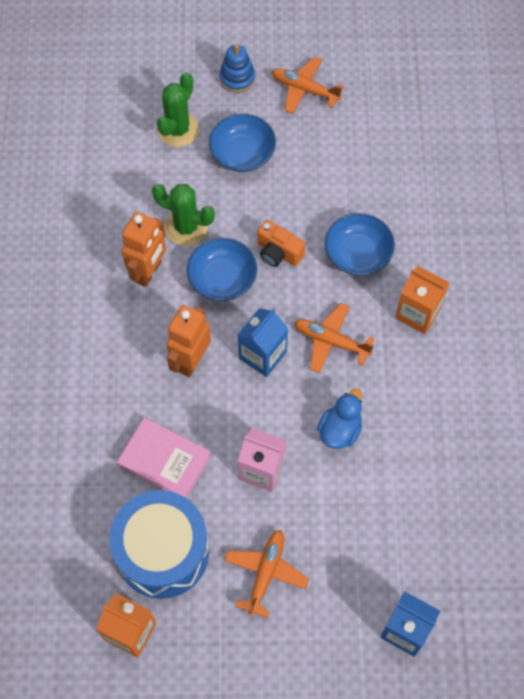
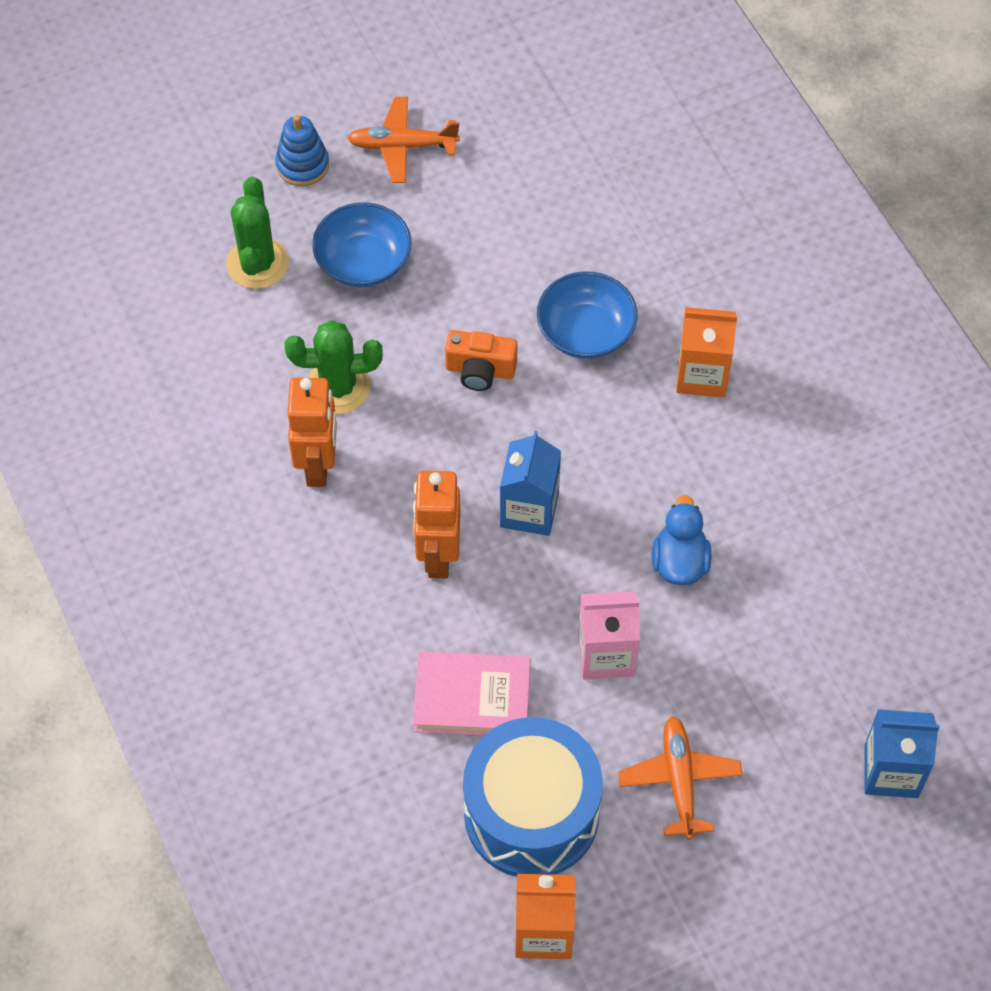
camera: 25 degrees left, 5 degrees down
(222, 279) = (424, 435): blue bowl -> none
(330, 341) = (609, 456): orange plane -> none

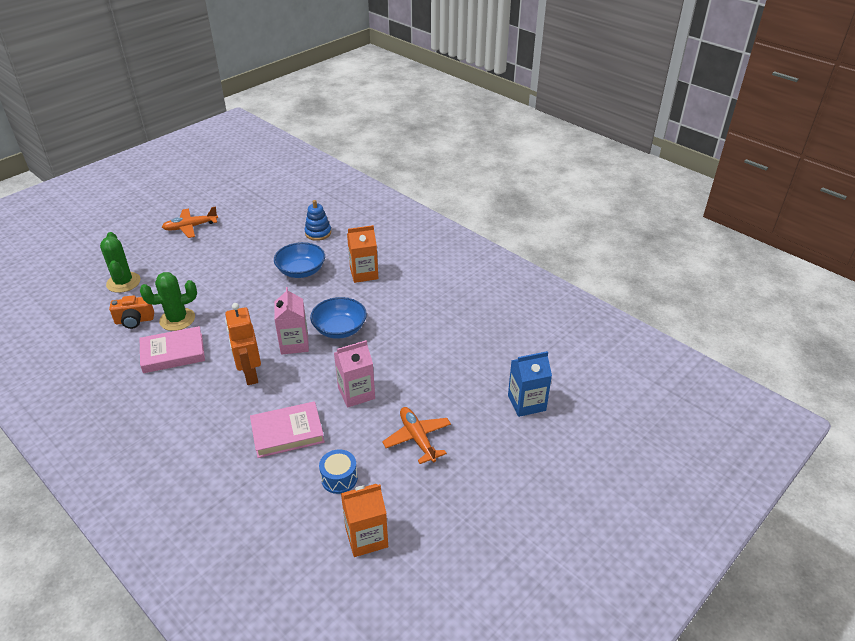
camera: 20 degrees left, 20 degrees down
(302, 165) = (141, 243): blue stacking toy -> blue stacking toy (318, 233)
(318, 465) = (173, 353): orange robot -> pink book
(363, 262) = (180, 270): blue bowl -> blue bowl (340, 329)
(480, 370) = (252, 296): orange camera -> orange camera (134, 321)
(529, 510) = (294, 344): blue carton -> pink carton
(531, 813) = (339, 478): blue drum -> blue drum, size x0.44
(679, 562) = (380, 345): blue duck -> none

